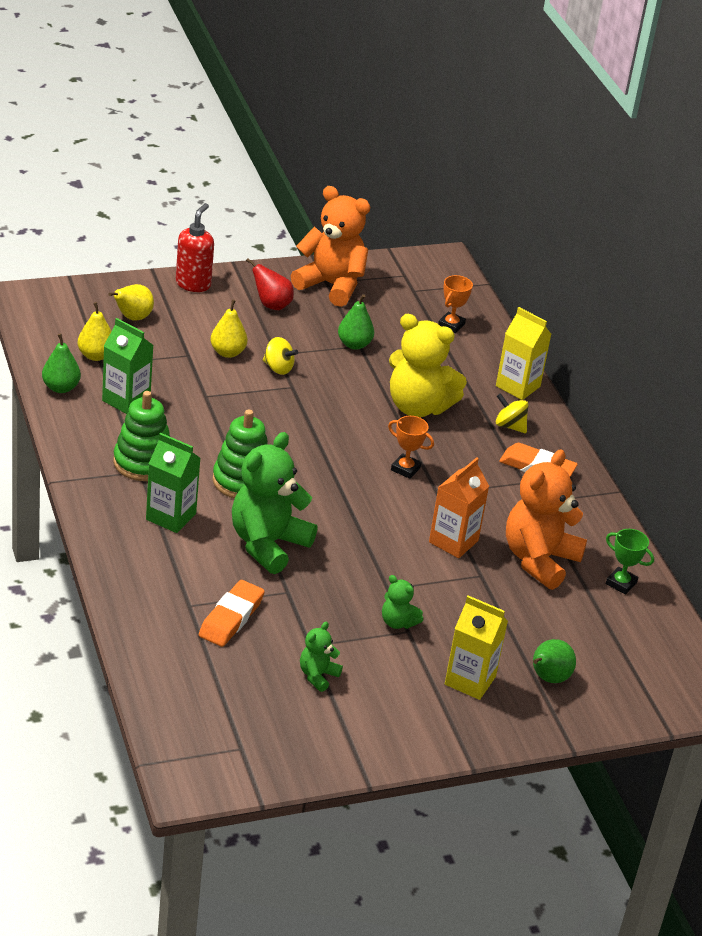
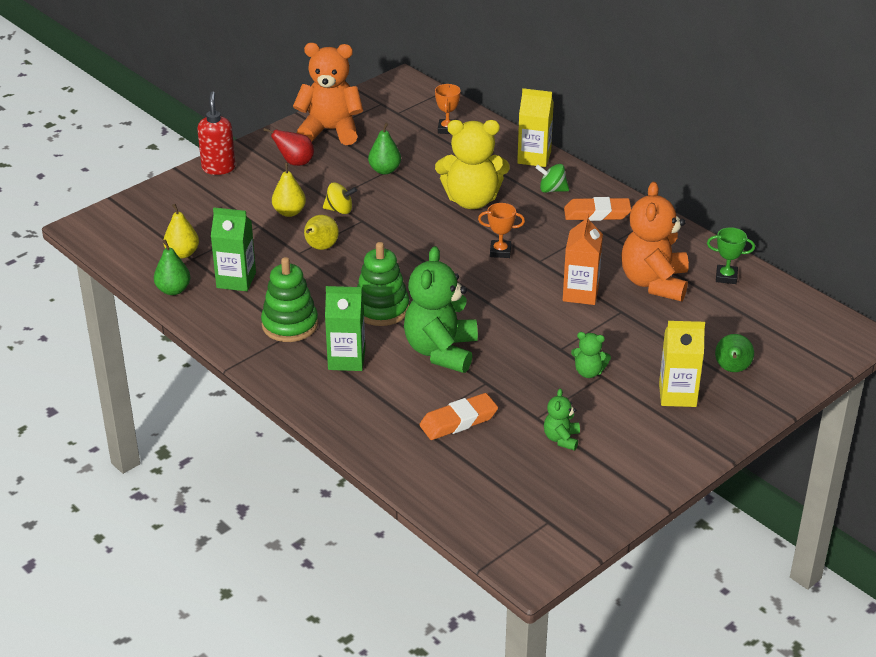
camera: 20 degrees left, 0 degrees up
(132, 318) = (189, 212): yellow pear -> yellow pear (320, 248)
(231, 618) = (458, 421): orange eraser -> orange eraser turned 60 degrees clockwise
(509, 426) = (552, 190): yellow spinning top -> green spinning top

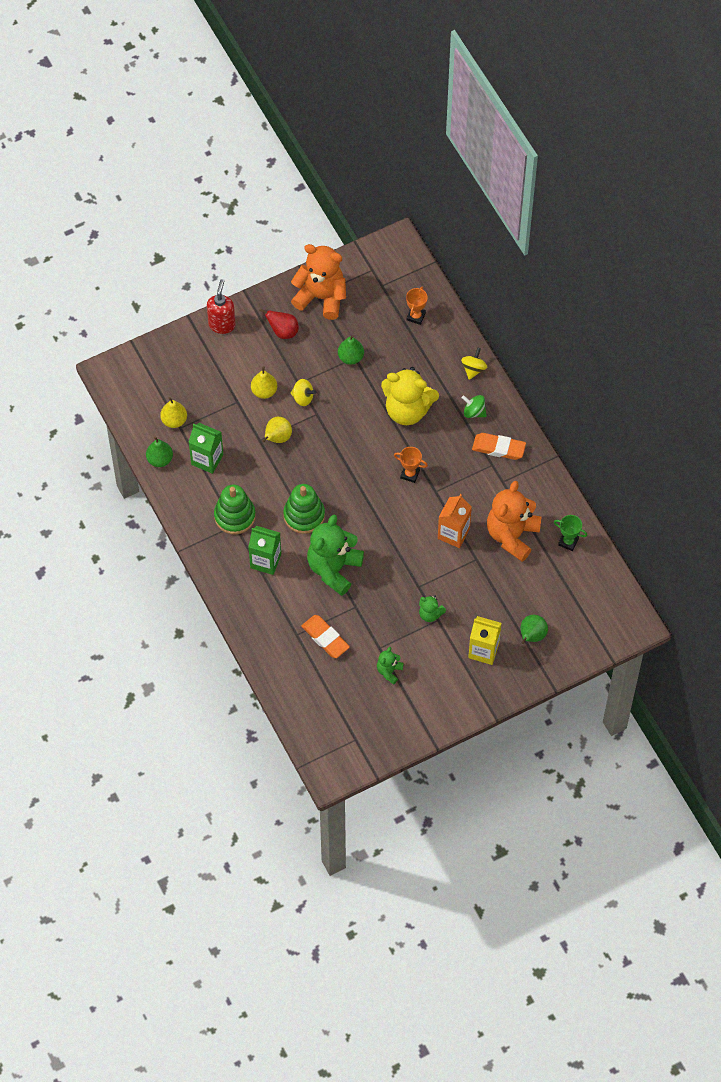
camera: 15 degrees right, 25 degrees up
(458, 421) = (325, 638): orange eraser -> orange eraser turned 60 degrees clockwise
(534, 158) = (473, 369): yellow carton -> yellow spinning top

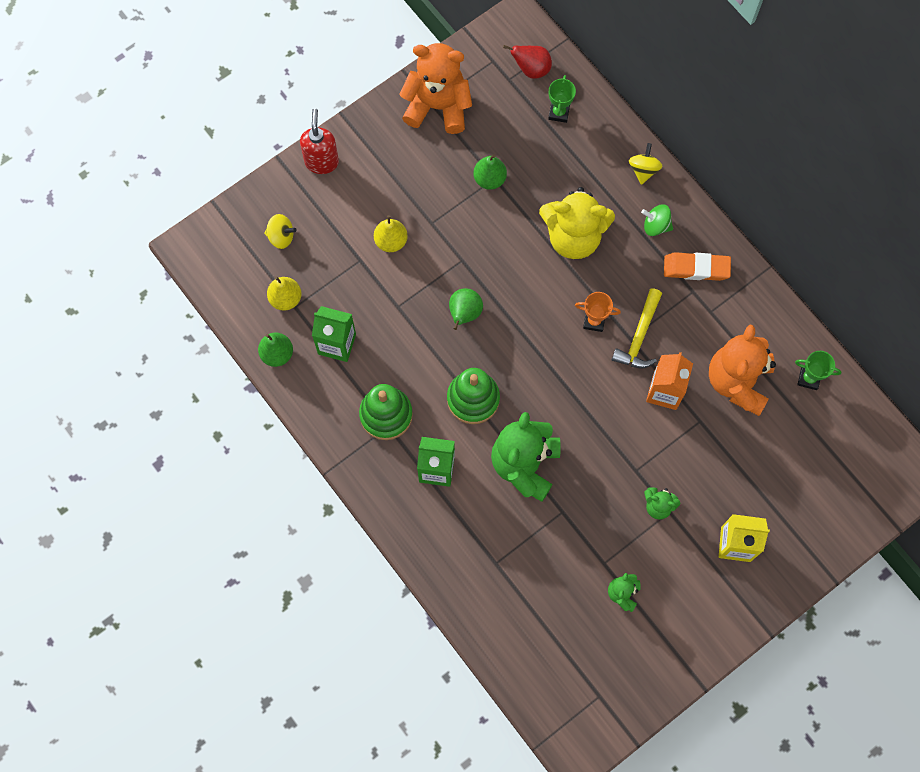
camera: 10 degrees left, 10 degrees up
(277, 438) = (419, 300): yellow pear -> none
(283, 332) = (399, 159): red pear -> red pear (531, 69)
(303, 398) = (441, 242): yellow spinning top -> yellow spinning top (281, 236)
(325, 638) = (533, 562): orange eraser -> none
(416, 316) = (559, 113): orange trophy -> green trophy
(443, 490) = (639, 336): none -> yellow hammer
(532, 636) = (791, 513): green pear -> green pear (464, 313)

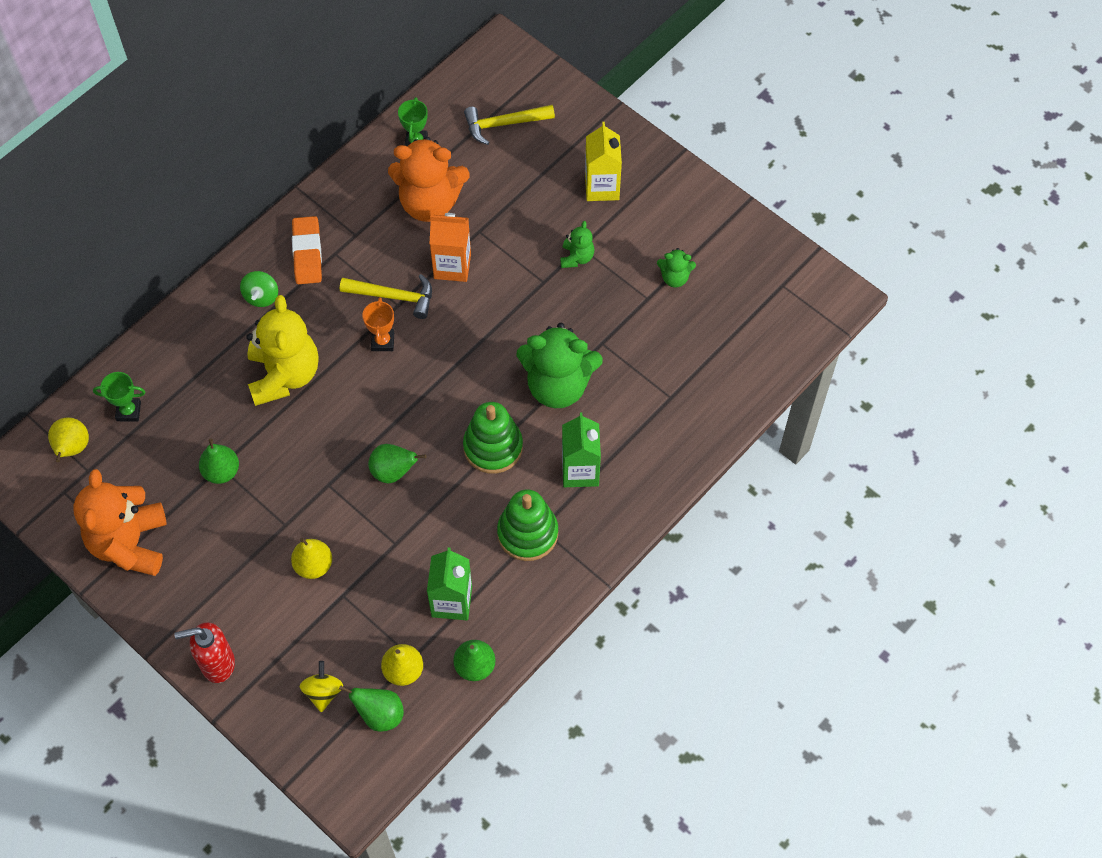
camera: 100 degrees left, 10 degrees down
(253, 276) = (380, 715): none -> green pear
(531, 69) = (72, 448): red pear -> yellow pear
(643, 170) = (194, 316): yellow spinning top -> none
(821, 463) = (504, 124): none -> yellow hammer

